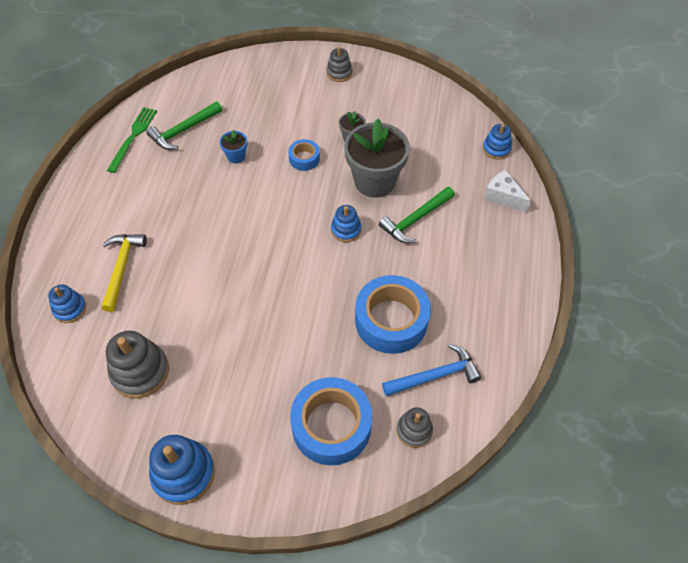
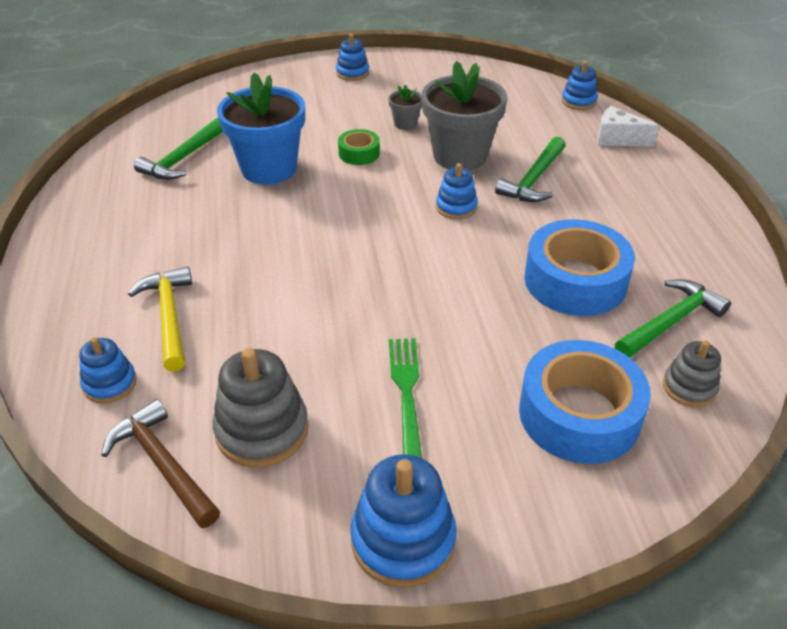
camera: 20 degrees left, 15 degrees down
(77, 376) = (163, 464): none -> brown hammer
(133, 137) = (114, 178): green fork -> green fork (407, 394)
(236, 156) = (269, 169): blue flower pot -> blue flower pot, size x2.22
(304, 158) = (359, 153): blue tape -> green tape
(339, 73) = (352, 73): grey stacking toy -> blue stacking toy
(435, 375) = (670, 322): blue hammer -> green hammer

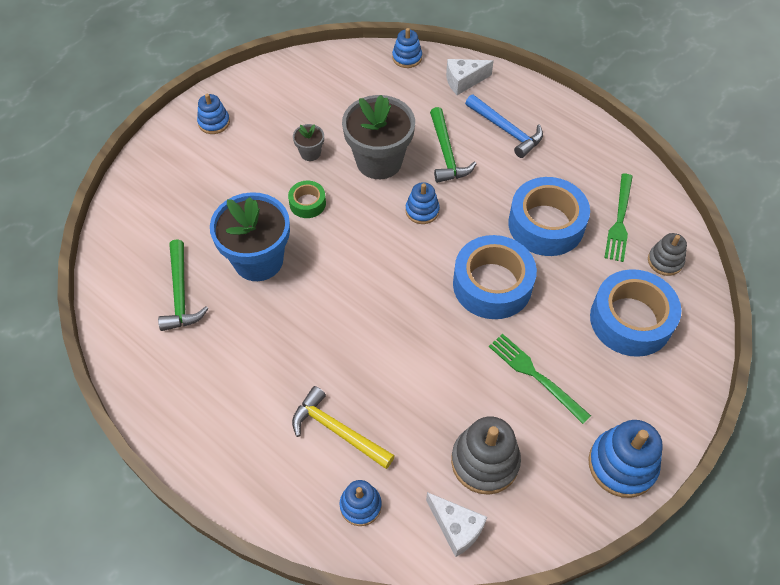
camera: 40 degrees left, 15 degrees up
(163, 464) = (456, 528): brown hammer -> white cheese
(455, 296) = (492, 284): none -> blue tape
(620, 191) = (506, 130): none -> blue hammer
(670, 322) = (619, 220): green hammer -> green fork

